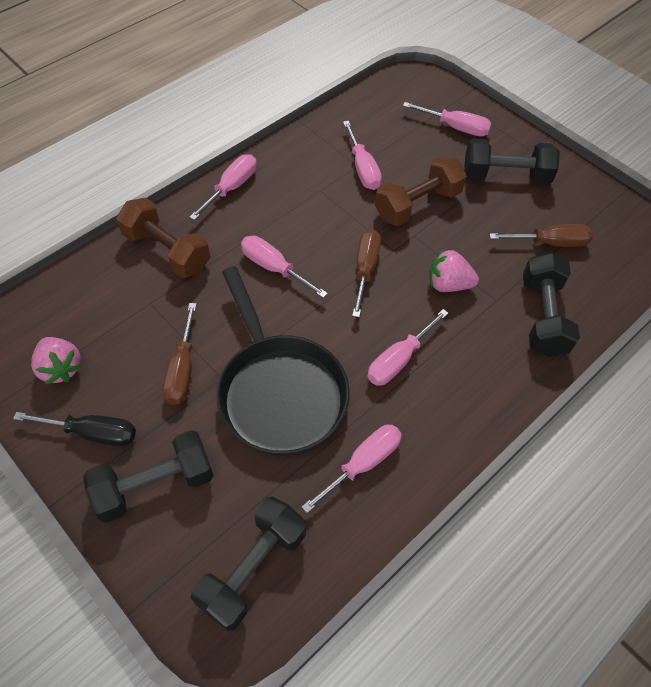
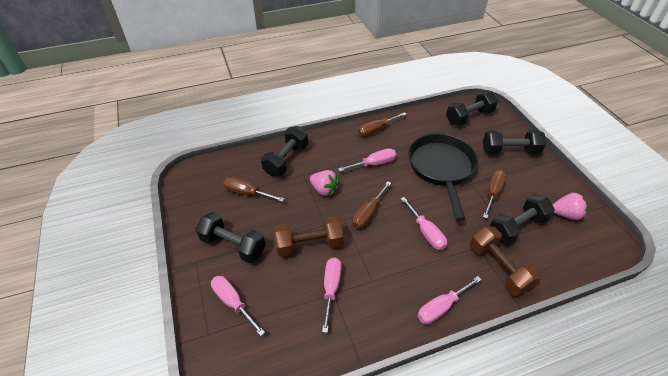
camera: 155 degrees left, 10 degrees down
(60, 368) = (565, 214): pink strawberry -> pink strawberry turned 105 degrees clockwise
(93, 433) = (542, 179): black screwdriver -> none
(142, 318) = (516, 227): none -> black dumbbell
(363, 464) = (411, 133): pink screwdriver -> none
(434, 445) = (376, 130): none -> brown screwdriver

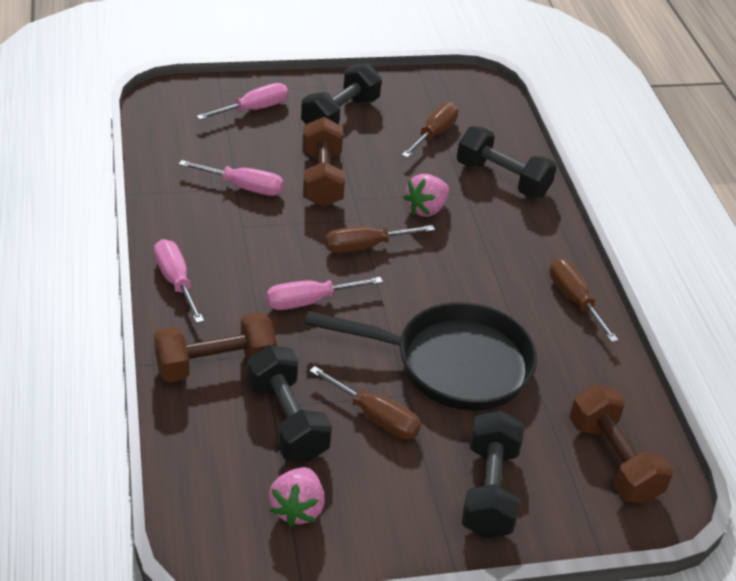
camera: 95 degrees right, 5 degrees down
(368, 213) = (365, 246): brown screwdriver -> brown screwdriver turned 60 degrees counterclockwise
(374, 164) = (478, 277): pink screwdriver -> none
(469, 117) = (613, 460): black dumbbell -> brown dumbbell

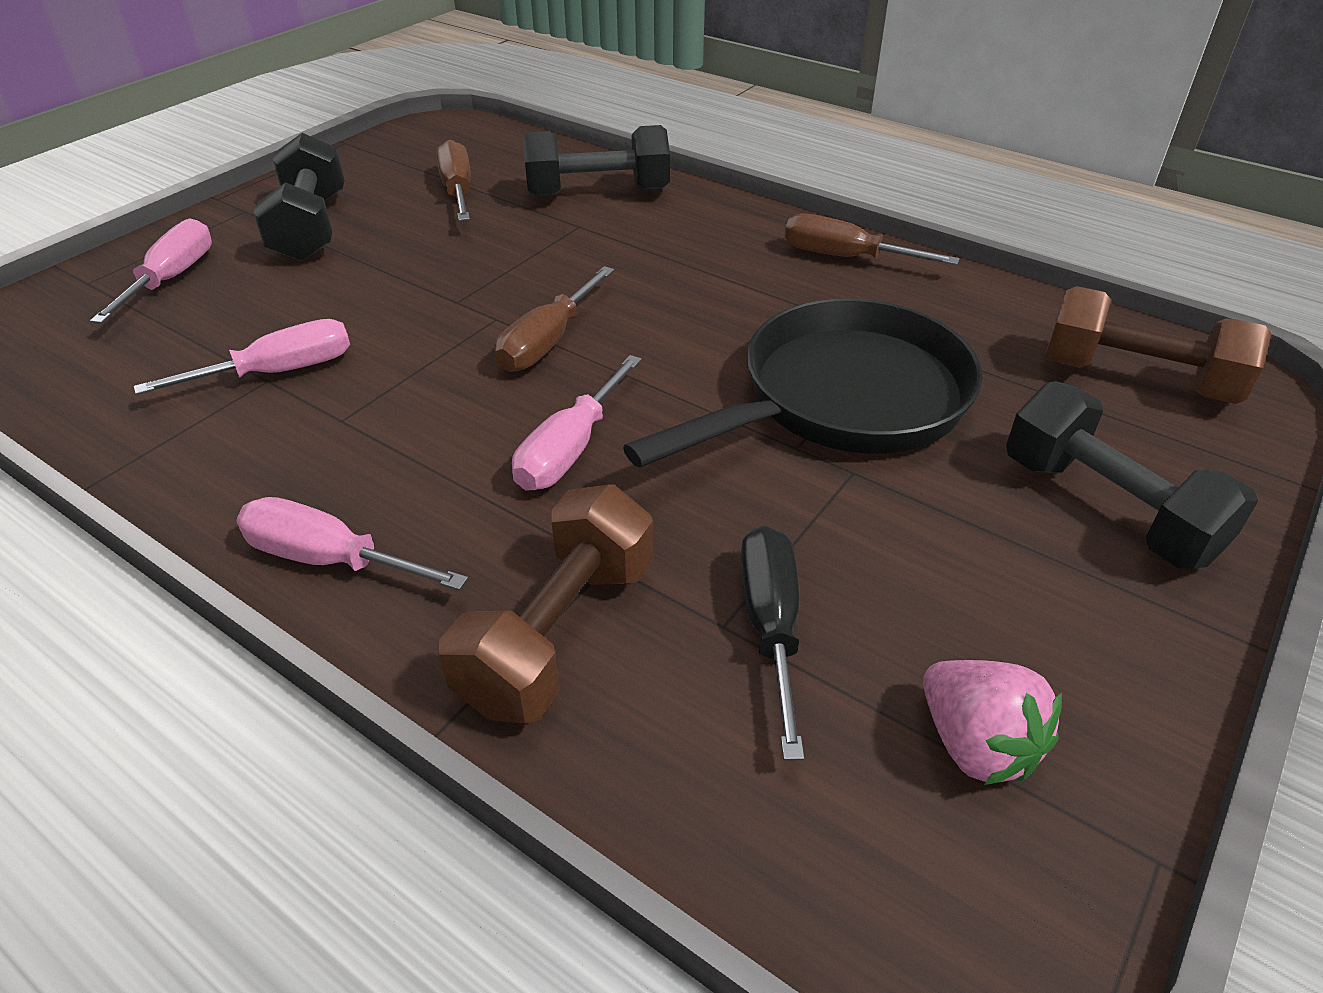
camera: 40 degrees left, 0 degrees up
(287, 420) = (771, 627): black dumbbell -> black screwdriver
(322, 179) = (381, 303): brown dumbbell -> none
(375, 417) = (864, 528): brown screwdriver -> none
(426, 209) = (560, 263): pink strawberry -> none

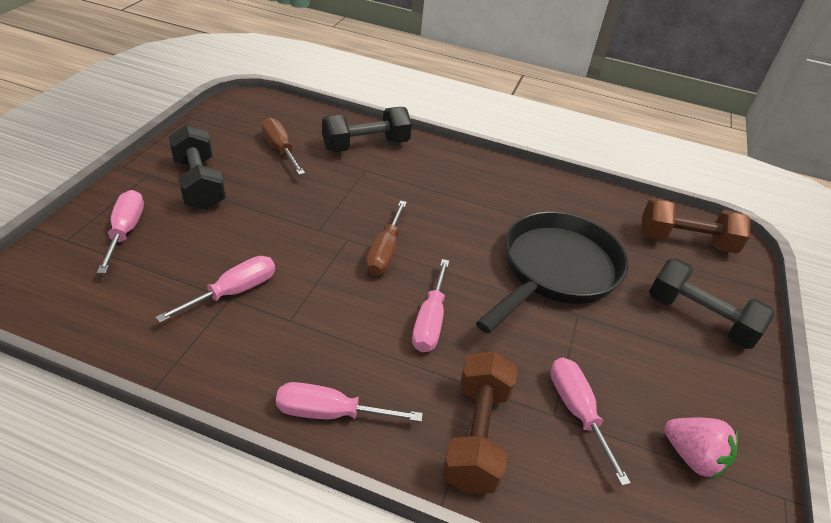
camera: 20 degrees left, 0 degrees up
(771, 627) = (577, 411): black screwdriver -> pink screwdriver
(845, 257) = (520, 179): brown screwdriver -> none

